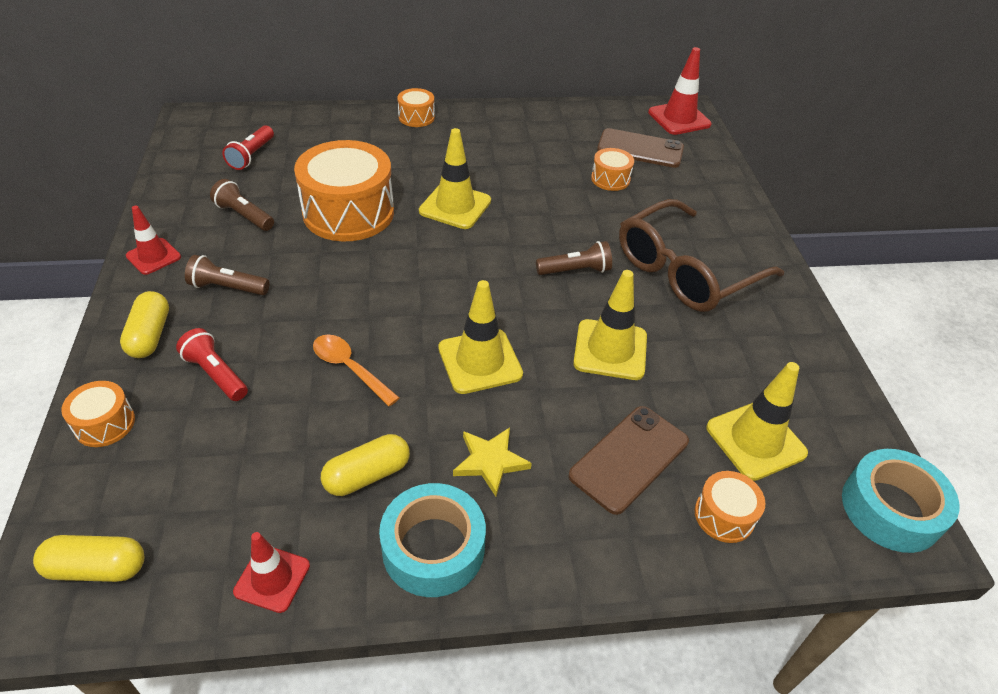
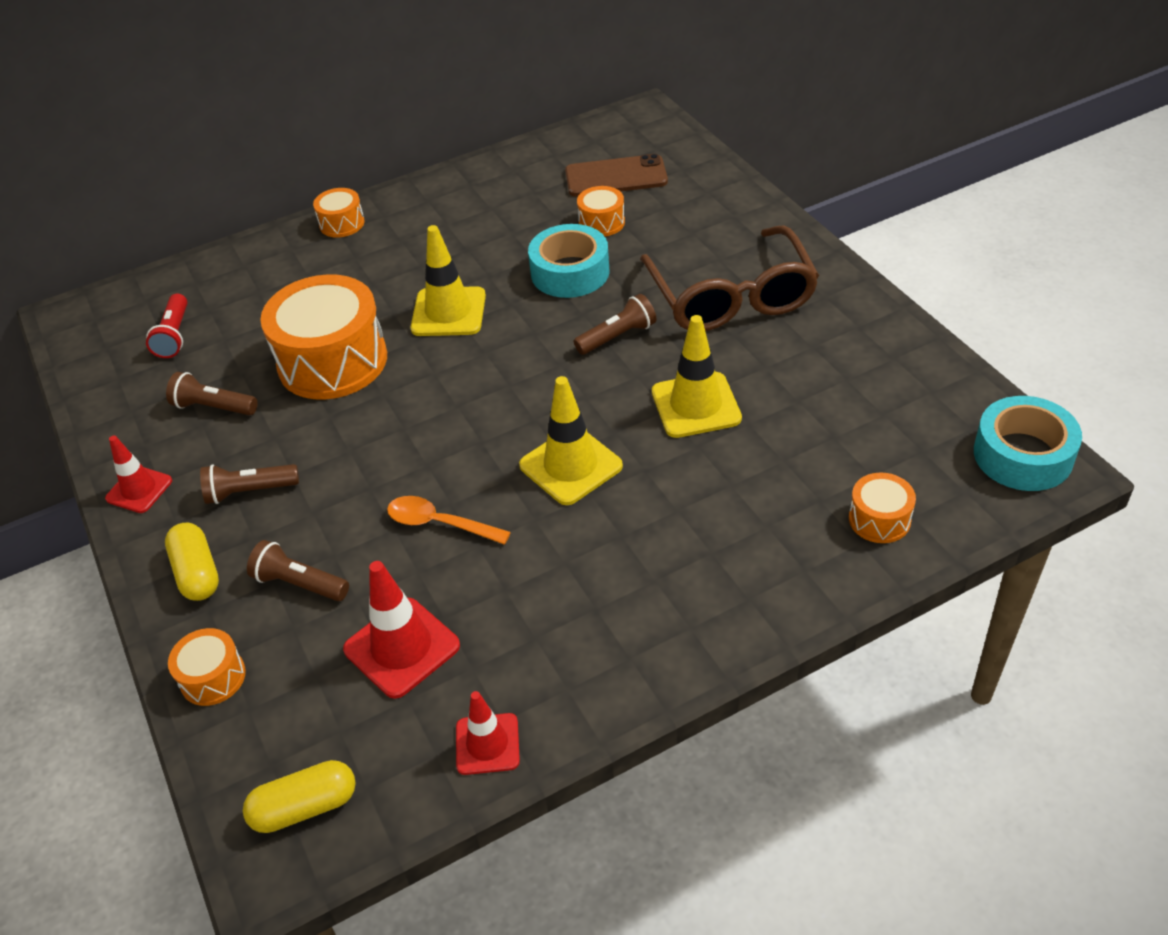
camera: 15 degrees left, 0 degrees up
(216, 374) = (299, 584): red flashlight -> brown flashlight
(367, 475) = (522, 617): yellow capsule -> none
(433, 548) = (626, 655): turquoise tape -> turquoise tape (570, 272)
(490, 461) = (636, 557): yellow star -> none
(629, 458) = (767, 502): brown phone -> none
(679, 118) = (640, 126): red traffic cone -> red traffic cone (402, 647)
(686, 271) = (731, 296): brown glasses -> brown glasses turned 45 degrees counterclockwise
(755, 440) = (876, 440): yellow traffic cone -> none

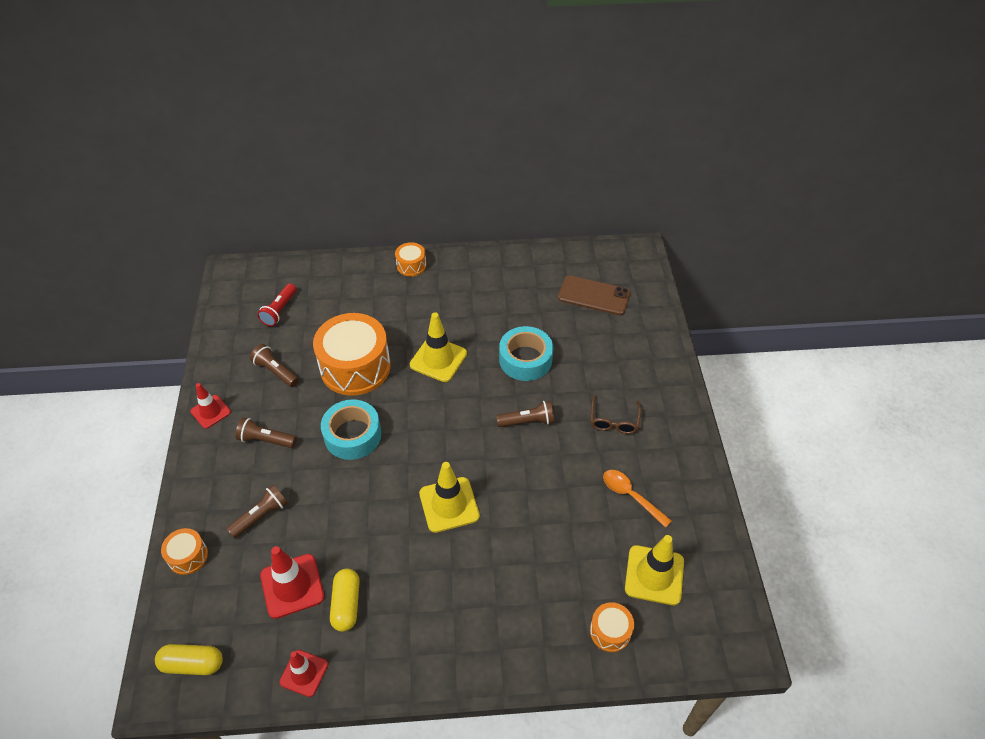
camera: 20 degrees right, 5 degrees up
(197, 573) = (213, 483): yellow capsule -> yellow capsule (346, 604)
(299, 584) = (261, 516): brown flashlight -> brown flashlight turned 90 degrees clockwise
(440, 523) = (355, 511): orange spoon -> orange spoon (631, 496)
(601, 222) = (565, 329): orange drum -> none
(696, 405) = (546, 494): yellow traffic cone -> yellow traffic cone (654, 575)
(731, 296) = (614, 421): brown glasses -> brown glasses, size x0.46
(1022, 455) = (730, 627): turquoise tape -> turquoise tape (352, 435)

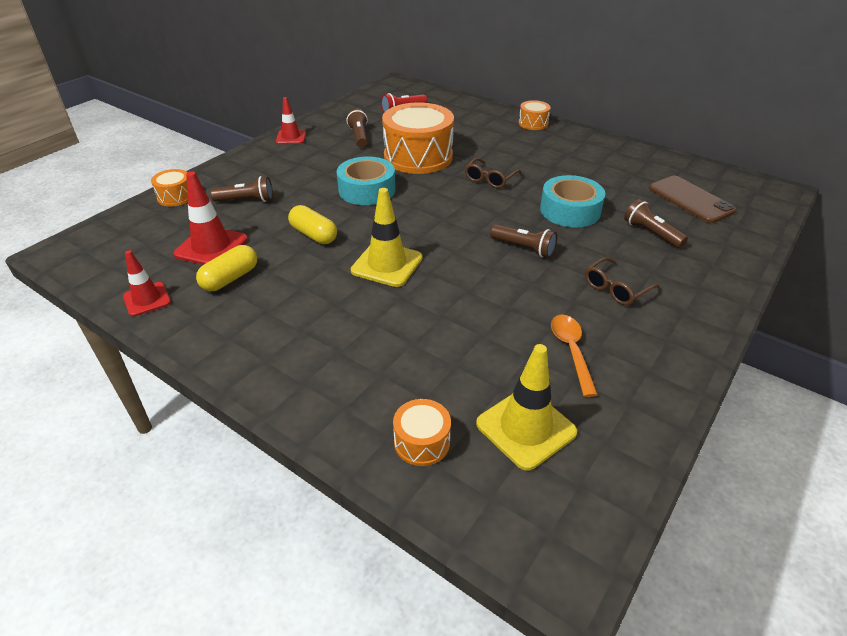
camera: 40 degrees right, 10 degrees down
(192, 664) = (96, 250): yellow capsule -> yellow capsule (314, 235)
(266, 440) = (305, 165): brown flashlight -> brown flashlight (651, 233)
(438, 359) = (490, 179): yellow traffic cone -> brown glasses

